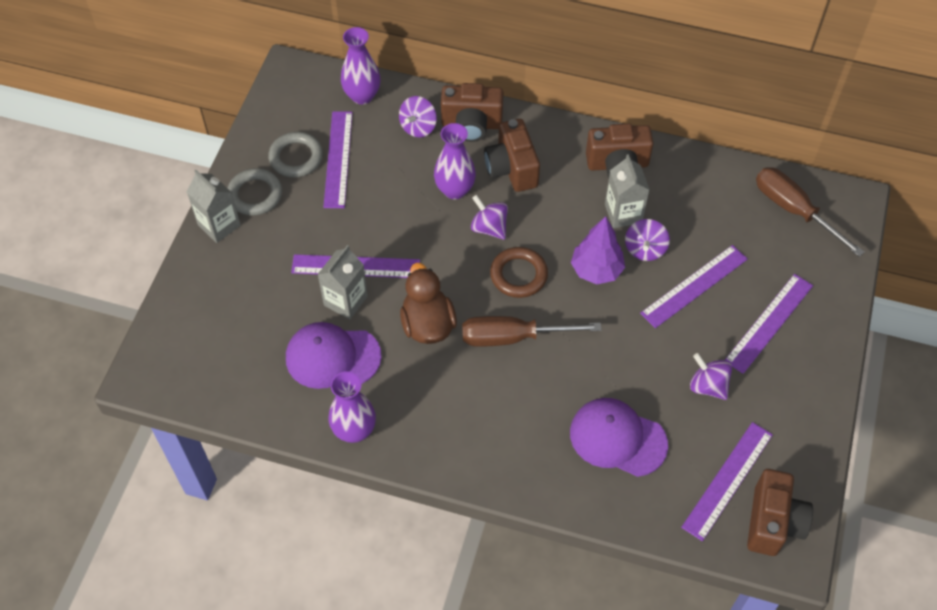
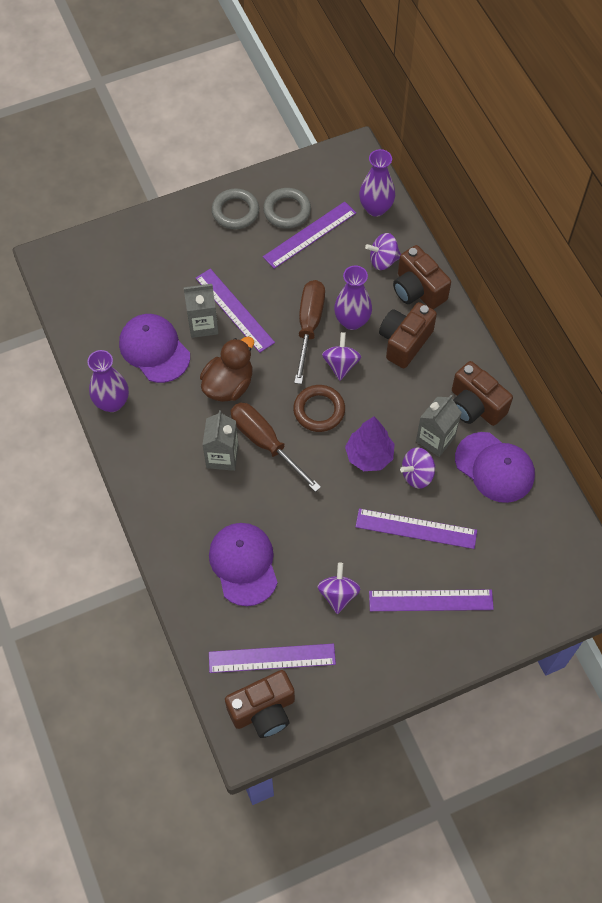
camera: 50 degrees right, 5 degrees up
(219, 225) = (193, 211): grey carton -> grey carton (222, 456)
(686, 193) = (494, 467): none -> purple cap
(793, 210) = (551, 552): brown screwdriver -> brown screwdriver (309, 326)

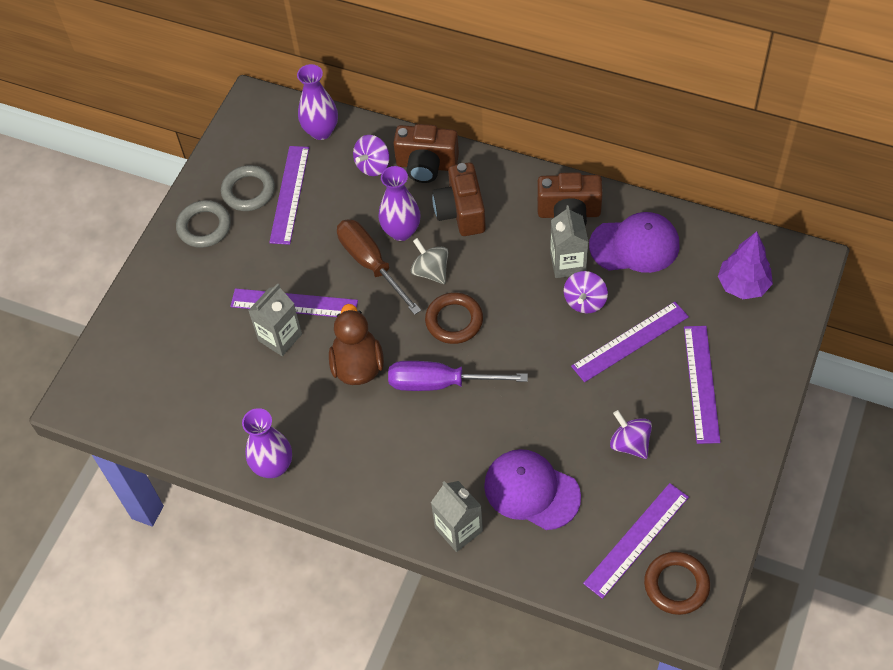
camera: 40 degrees left, 5 degrees down
(154, 349) = (261, 392): purple cap -> none
(222, 456) = (417, 425): grey carton -> grey carton (458, 529)
(263, 710) = (676, 585): brown camera -> brown ring
(265, 443) = (440, 383): brown screwdriver -> purple screwdriver
(341, 364) = (431, 271): purple spinning top -> grey spinning top
(369, 456) = (533, 320): purple tree -> purple tree (743, 285)
(431, 600) = (701, 383): purple ruler -> purple ruler turned 45 degrees counterclockwise

